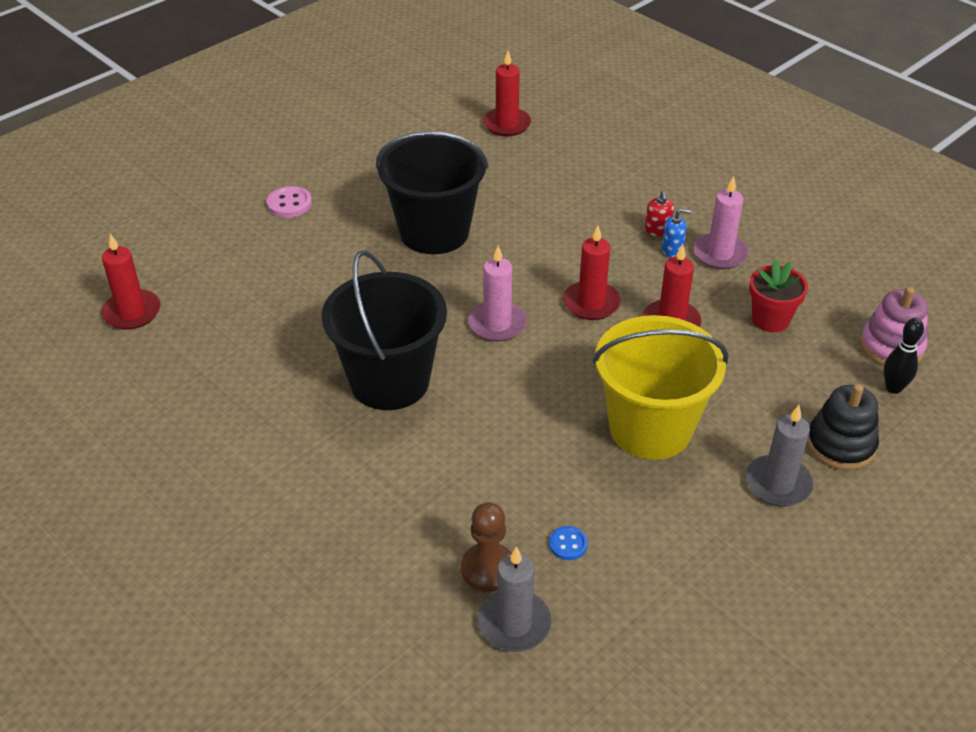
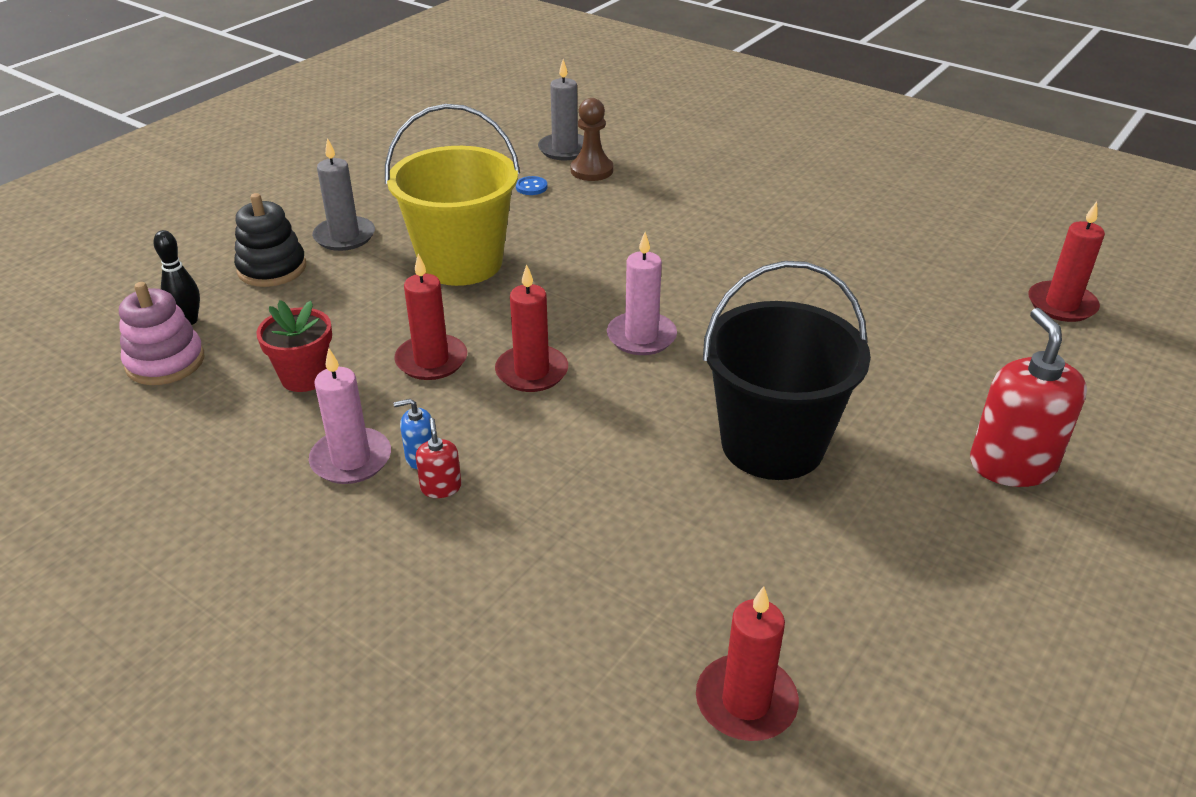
camera: 170 degrees right, 5 degrees down
(289, 204) = (1012, 464): pink button -> red soap dispenser
(390, 381) = (734, 273): black bucket -> none

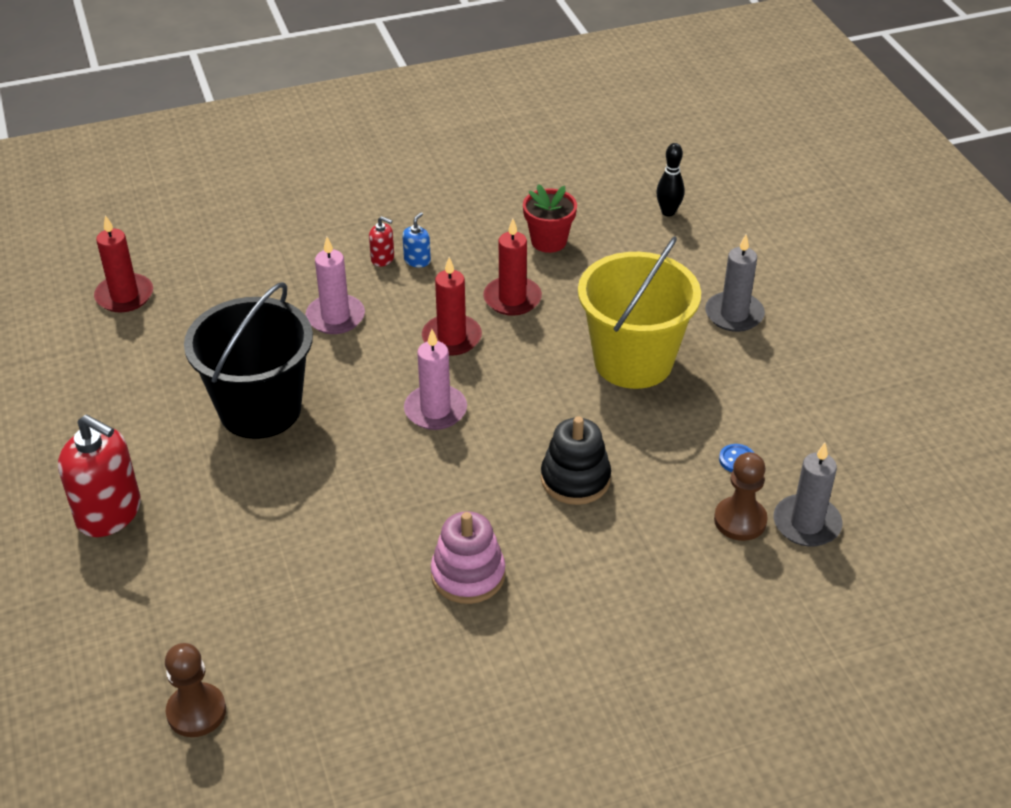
camera: 125 degrees right, 5 degrees up
(165, 362) = (623, 193): pink stacking toy -> pink stacking toy (468, 575)
(272, 268) = (711, 265): black stacking toy -> black stacking toy (575, 479)
(351, 459) = (444, 235): pink candle -> pink candle (335, 317)
(1061, 305) = (196, 712): red candle -> brown pawn

